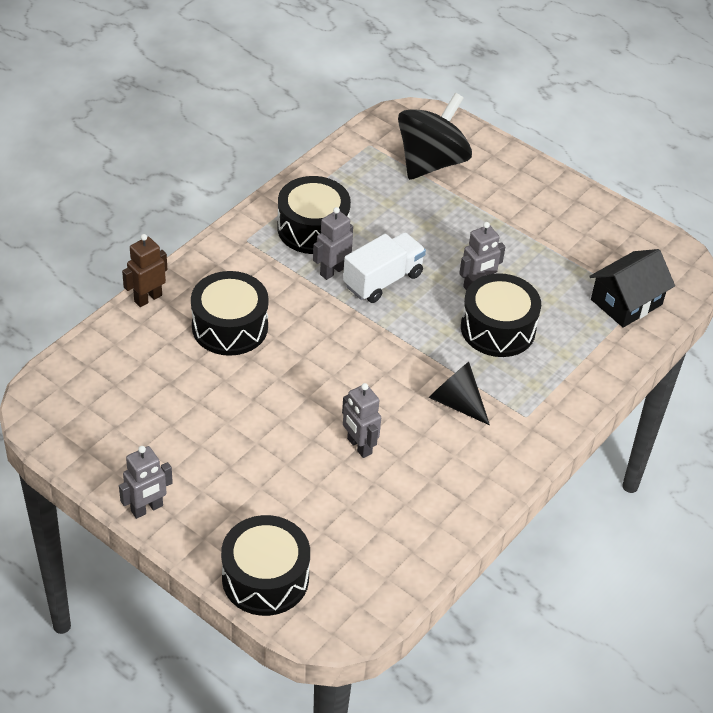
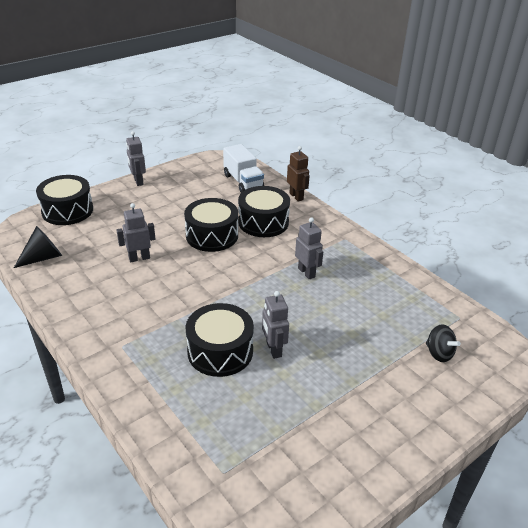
camera: 105 degrees right, 10 degrees down
(313, 228) = (354, 270): black drum -> black drum (212, 235)
(383, 280) = (291, 296): white truck -> white truck (243, 181)
(431, 162) = (439, 353): black spinning top -> black spinning top, size x0.46
(456, 402) = (154, 310): black cone -> black cone (43, 257)
(626, 302) = (224, 459): black house -> none

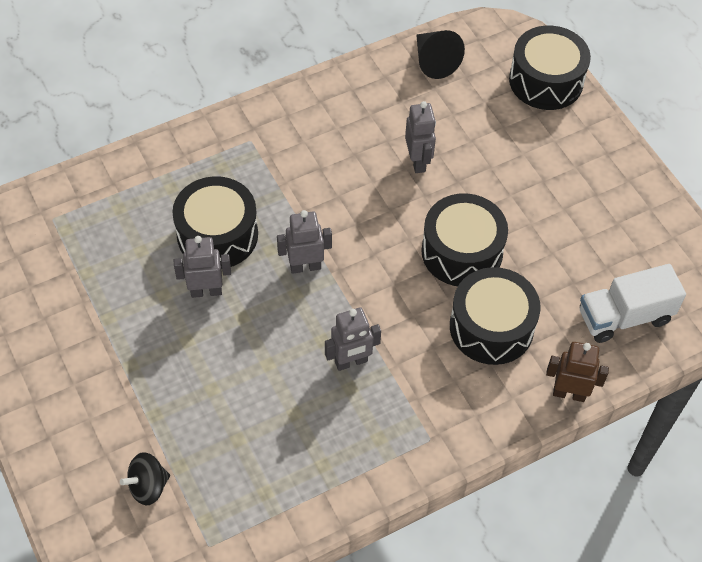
camera: 100 degrees right, 20 degrees up
(138, 181) = (629, 166): grey robot -> grey robot (305, 266)
(296, 196) = (569, 393): brown robot -> brown robot turned 150 degrees counterclockwise

